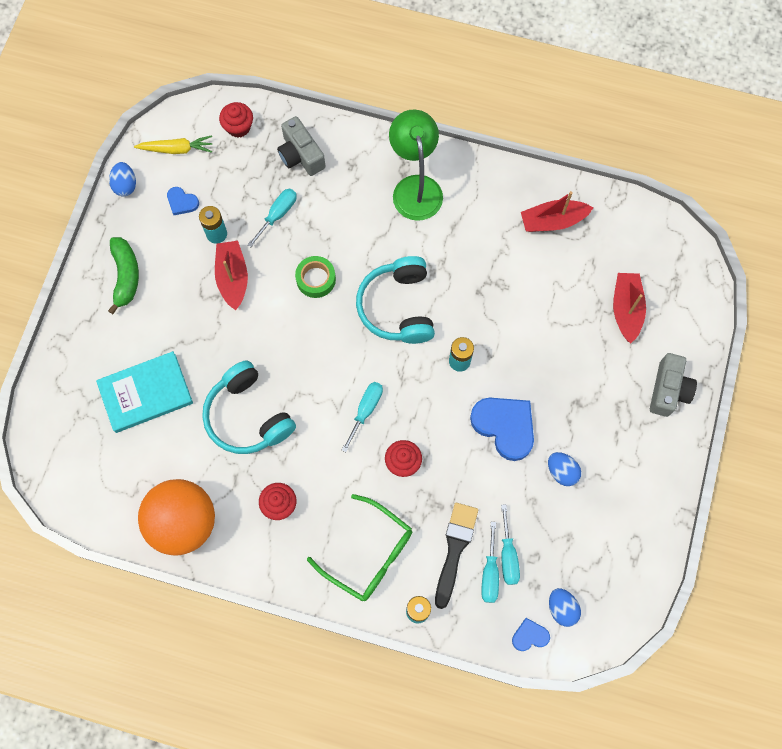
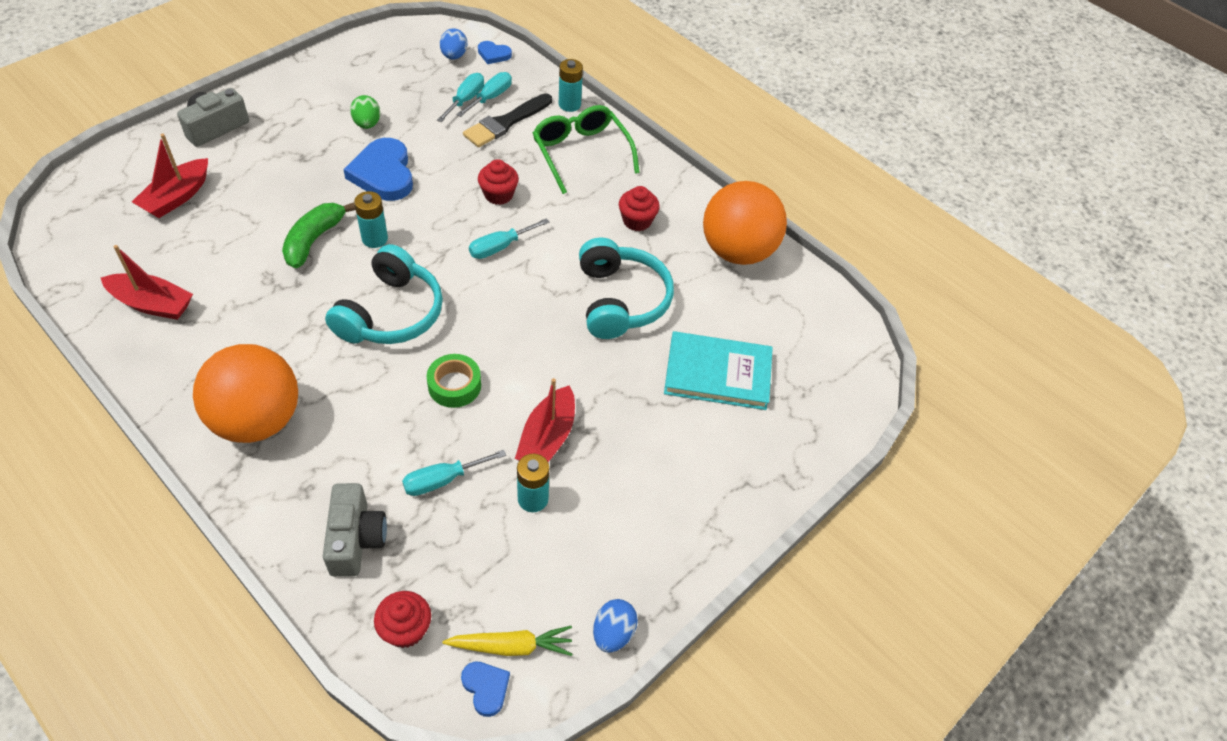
camera: 155 degrees left, 20 degrees down
(126, 276) = (676, 510): green banana -> green banana (314, 240)
(177, 149) = (511, 646): yellow carrot -> yellow carrot turned 150 degrees clockwise
(182, 202) = (551, 564): blue heart -> blue heart (486, 688)
(415, 187) = (257, 420): green lamp -> orange ball
(562, 471) = (367, 124): blue egg -> green egg

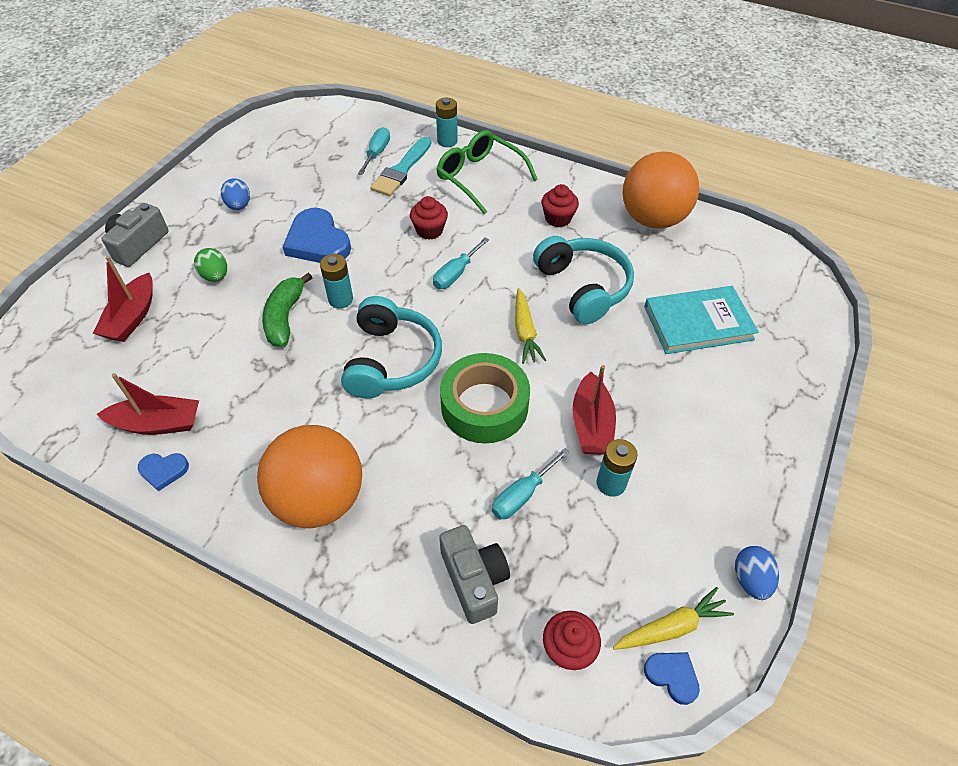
camera: 15 degrees left, 0 degrees up
(367, 124) = (280, 204): green egg -> green egg (215, 276)
(454, 56) = (326, 128): blue egg -> blue egg (239, 206)
(454, 385) = (484, 406): green tape -> green tape, size x1.71
(465, 100) = (356, 160): turquoise screwdriver -> none
(493, 54) = (360, 118): blue heart -> blue heart (163, 471)
(505, 123) = (401, 170): black brush -> turquoise brush
(535, 327) = (525, 332): none -> yellow carrot

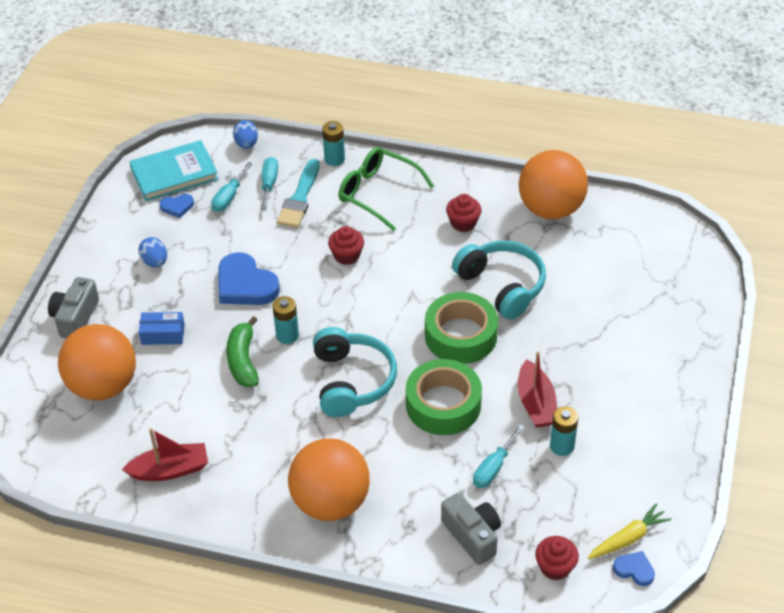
camera: 10 degrees left, 5 degrees down
(132, 317) = (103, 385): red boat -> orange ball
(163, 471) = (192, 505): blue heart -> blue heart (177, 207)
(215, 276) = (163, 334): green egg -> blue box
(456, 274) = (384, 293): turquoise screwdriver -> turquoise screwdriver (229, 197)
(525, 332) = (461, 335): yellow carrot -> green tape
(698, 323) = (609, 301): turquoise book -> turquoise book (174, 174)
(750, 579) = (681, 495): blue egg -> blue egg (246, 144)

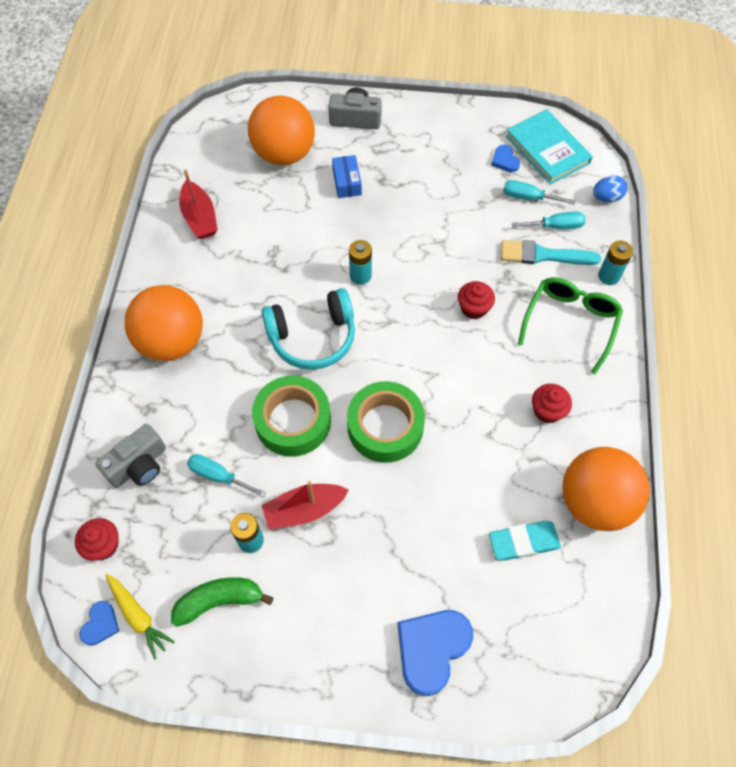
camera: 80 degrees right, 15 degrees up
(155, 262) = (431, 159): blue egg -> none
(243, 360) = (325, 246): green banana -> green banana (219, 601)
(245, 284) = (417, 231): blue heart -> blue heart (432, 649)
(502, 286) = (462, 460): turquoise headphones -> none
(581, 258) = (523, 542): none -> turquoise eraser

